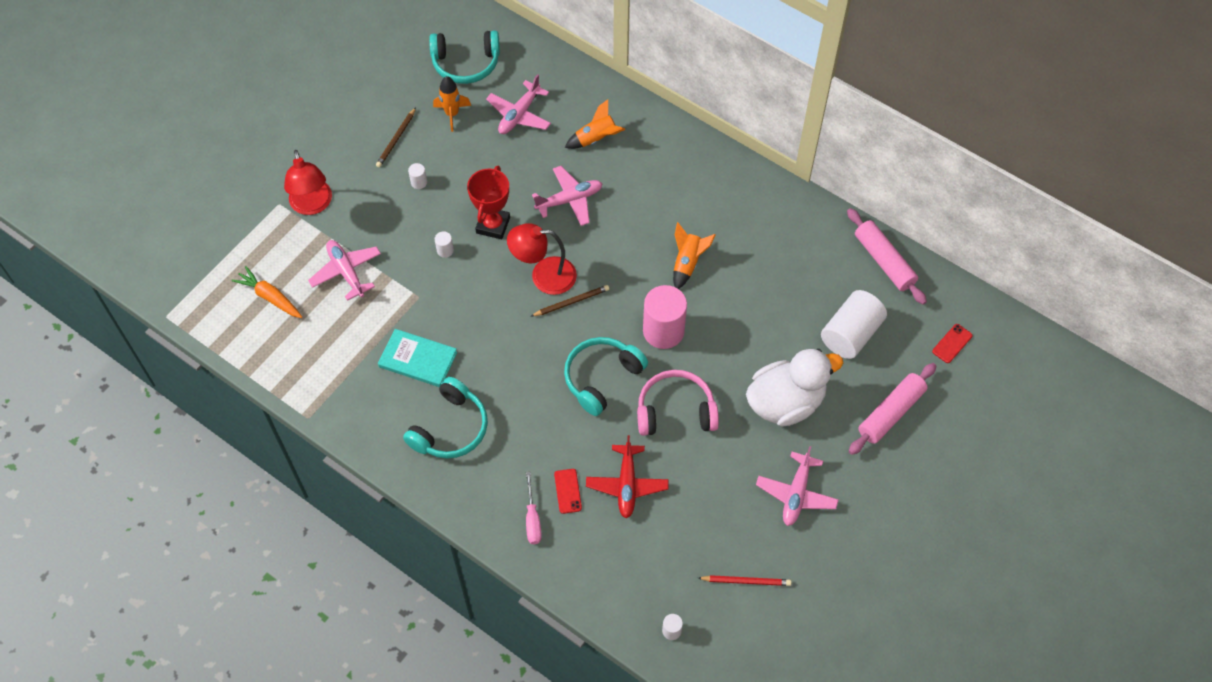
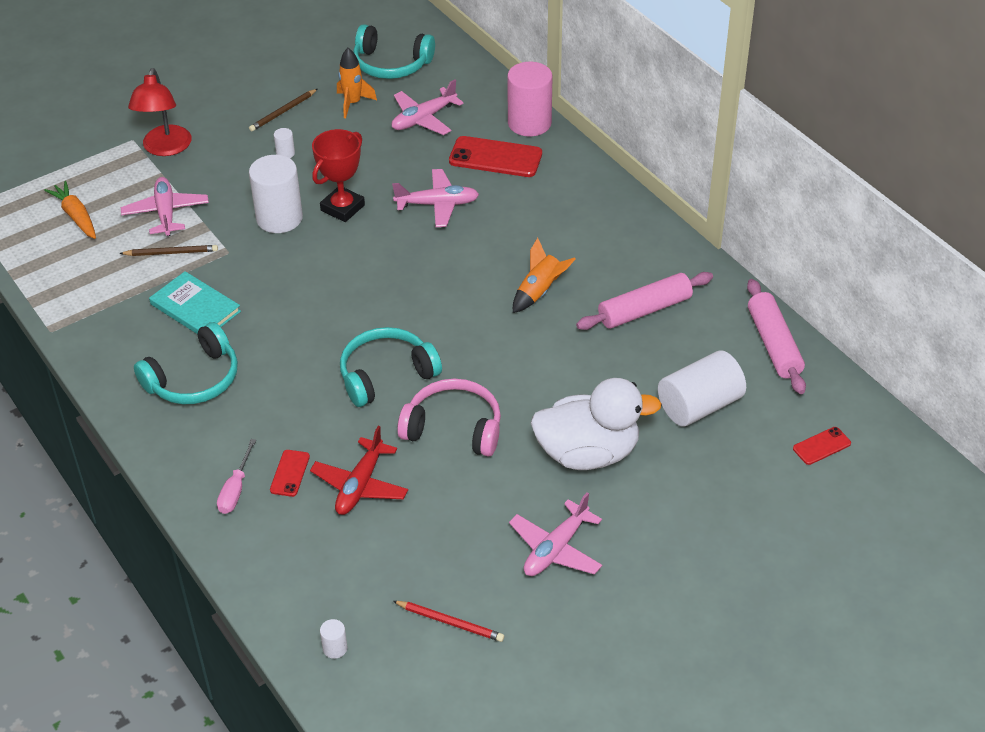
camera: 20 degrees right, 15 degrees down
(445, 250) = (279, 218): white cylinder -> white cylinder, size x2.39
(544, 276) = (373, 265): red lamp -> none
(571, 302) = (390, 296): brown pencil -> brown pencil (171, 252)
(596, 139) = (495, 157): orange rocket -> red phone
(663, 331) = (479, 348): pink cylinder -> pink cylinder (529, 123)
(891, 413) = (712, 497): pink rolling pin -> pink rolling pin (644, 310)

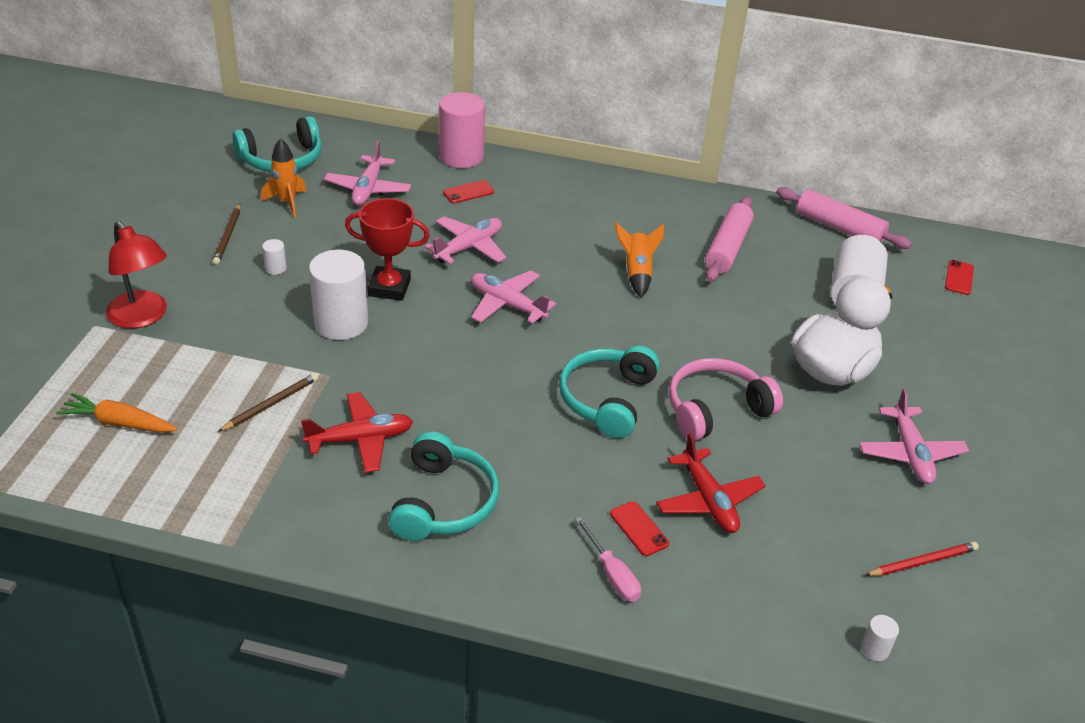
camera: 45 degrees left, 5 degrees down
(166, 213) = (219, 372): pink plane -> pink plane (507, 304)
(195, 308) = (360, 439): turquoise book -> red plane
(342, 208) = (389, 288): red trophy -> red trophy turned 75 degrees counterclockwise
(495, 157) = (468, 192): red phone -> red phone, size x0.53

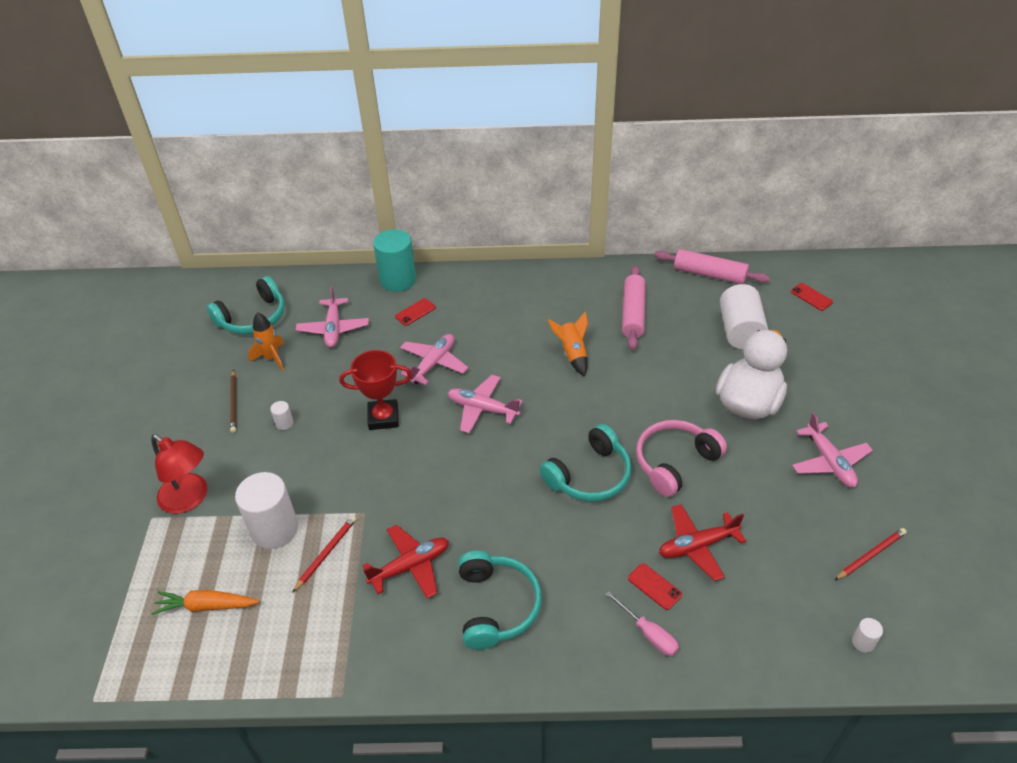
camera: 10 degrees left, 5 degrees up
(271, 404) = (326, 553): brown pencil -> red pencil
(341, 323) = (356, 461): white cylinder -> white cylinder (274, 529)
(461, 156) = (398, 280): pink cylinder -> turquoise cylinder
(607, 399) = (590, 476): turquoise headphones -> turquoise headphones turned 135 degrees counterclockwise
(708, 500) = (697, 546): red plane -> red plane turned 105 degrees clockwise
(959, 278) = (811, 297): red phone -> red phone turned 45 degrees counterclockwise

